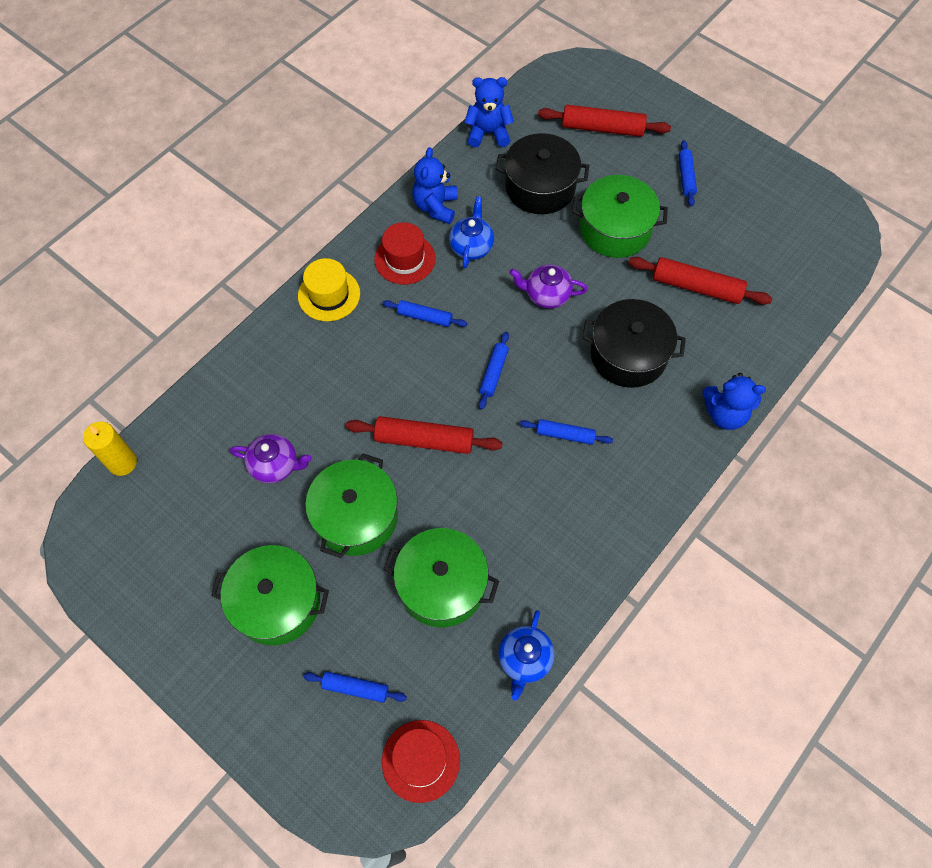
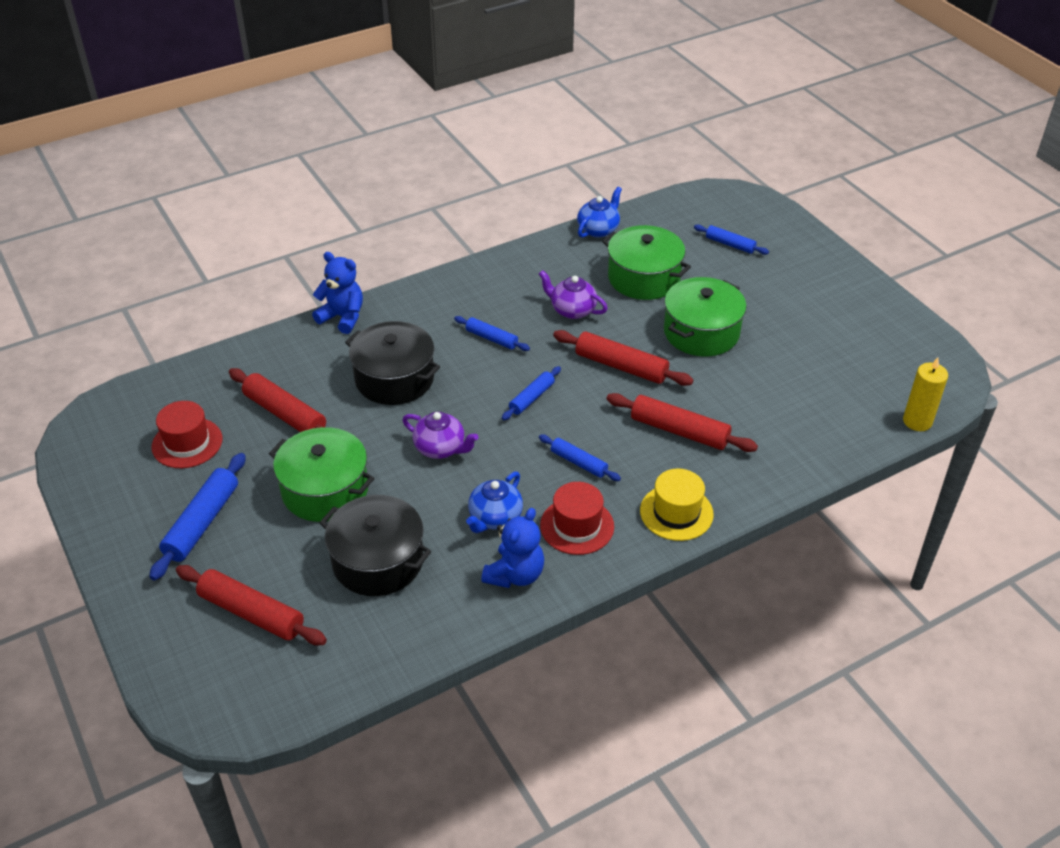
camera: 160 degrees left, 20 degrees down
(275, 465) = (767, 383): purple teapot -> purple teapot (572, 310)
(277, 602) = (781, 299): green pot -> none
(347, 378) = (679, 431): none -> red rolling pin
(420, 760) = (693, 205): red hat -> red hat (187, 443)
(488, 133) = (400, 652): blue teddy bear -> none
(686, 177) = (202, 523): blue rolling pin -> blue rolling pin, size x1.67

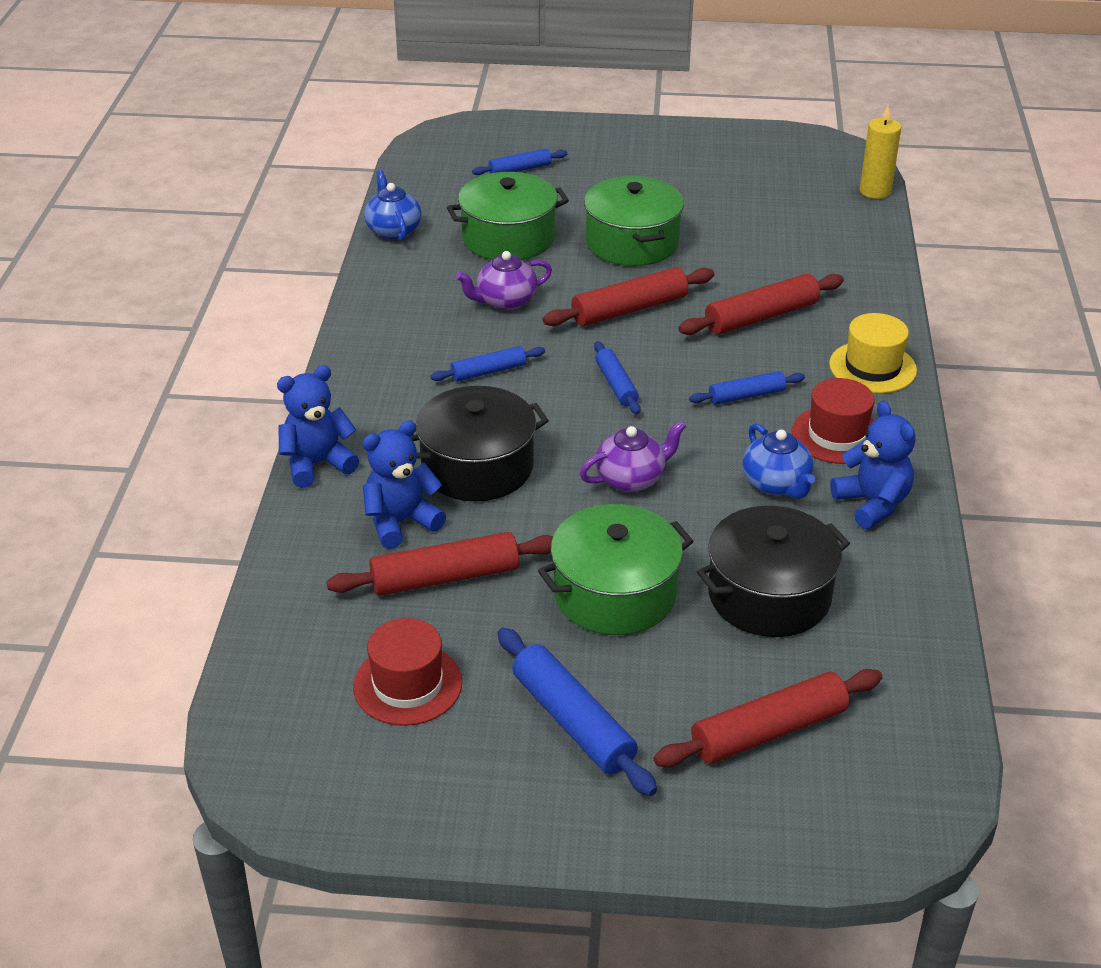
camera: 55 degrees left, 5 degrees down
(319, 374) = (401, 522): none -> blue teddy bear

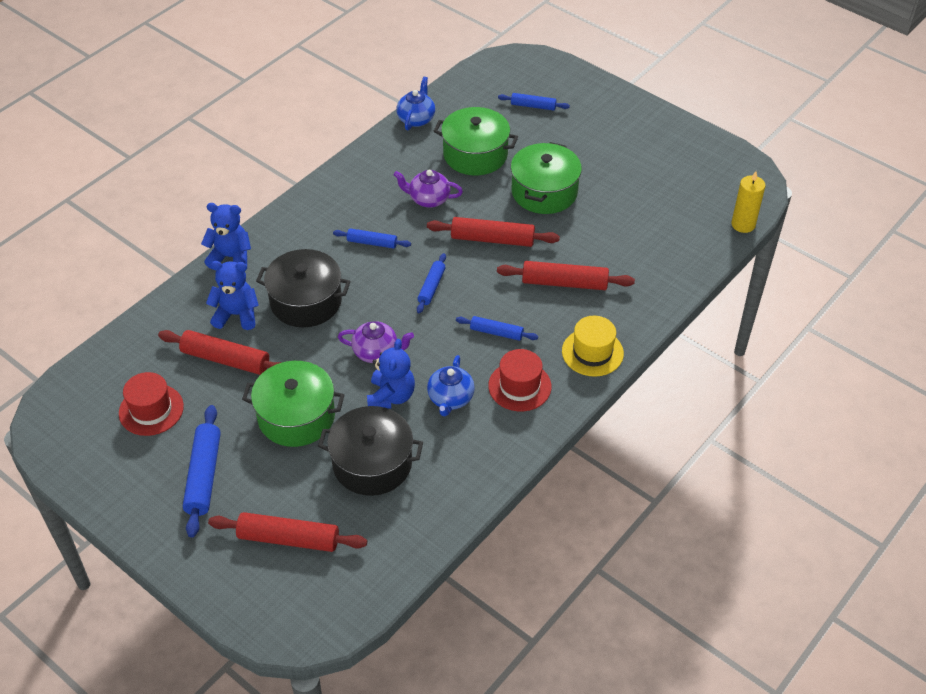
camera: 35 degrees right, 10 degrees up
(872, 504) = (489, 441): blue teddy bear -> blue teddy bear (391, 396)

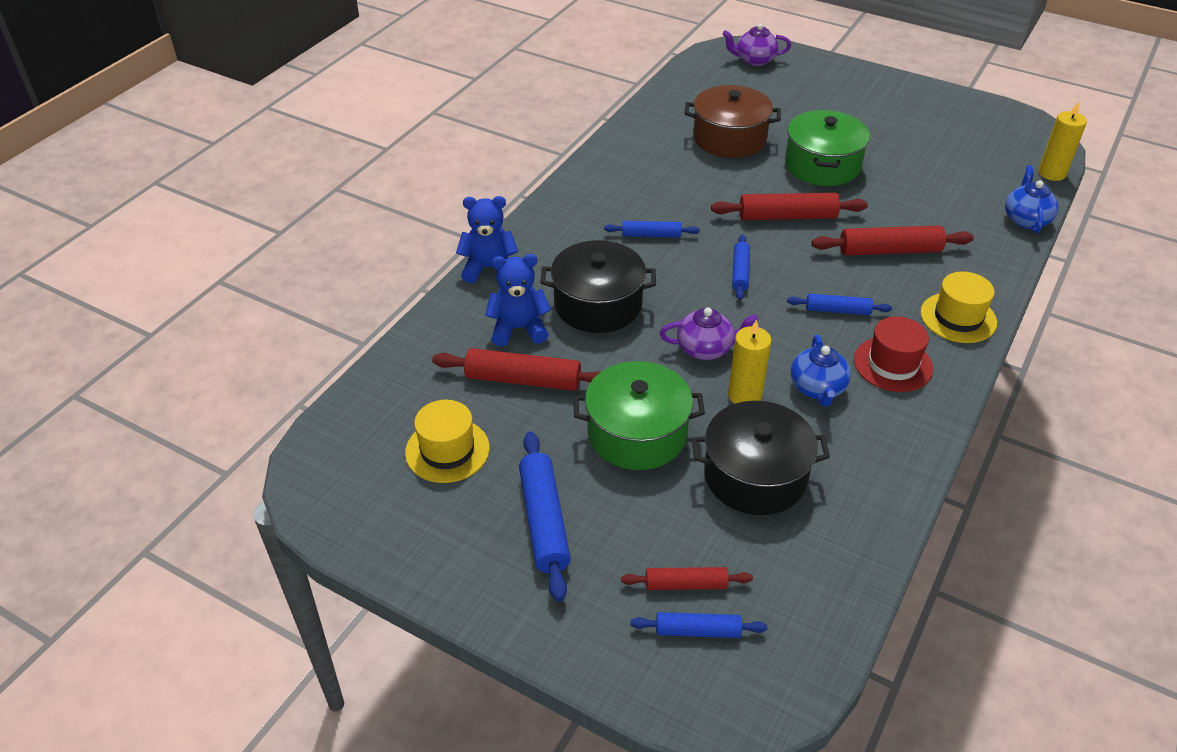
camera: 10 degrees left, 5 degrees down
(151, 410) = (447, 450): red hat -> yellow hat
(288, 538) = (686, 584): red rolling pin -> red rolling pin, size x0.60
(391, 396) = (744, 395): blue teddy bear -> yellow candle
(416, 119) = (649, 112): blue teapot -> blue teapot (1026, 219)
(428, 199) = (697, 185): purple teapot -> purple teapot (754, 60)
(475, 154) = (729, 138): green pot -> brown pot
(533, 106) = (771, 88): blue rolling pin -> blue rolling pin (698, 631)

